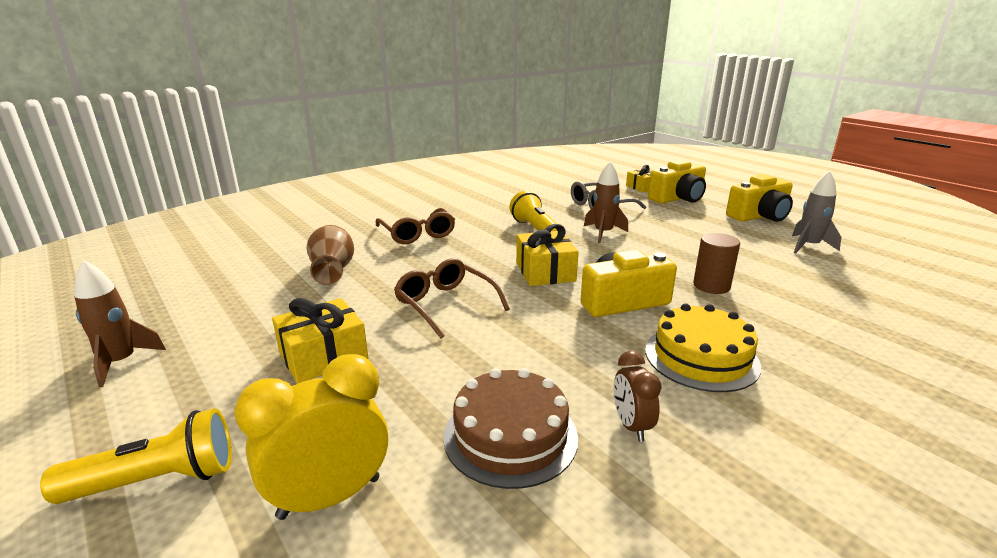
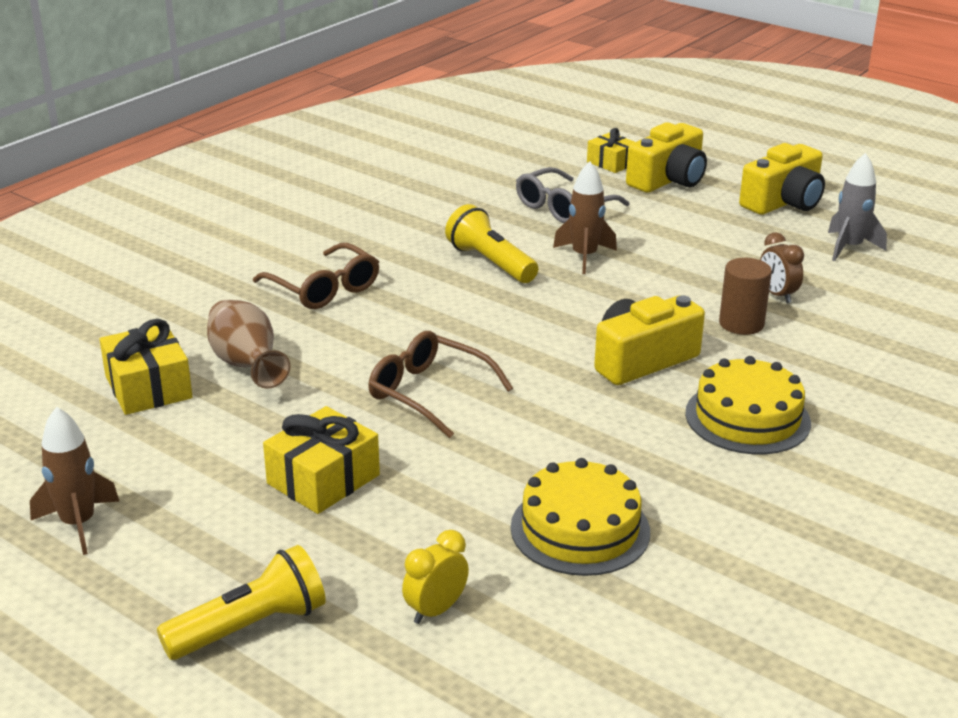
camera: 15 degrees left, 5 degrees up
(329, 497) = (435, 610): yellow clock -> yellow clock, size x0.57
(510, 436) = (580, 529): brown cake -> yellow cake
(545, 272) = (531, 329): yellow gift -> yellow gift (148, 387)
(631, 426) = (694, 500): brown clock -> brown clock (777, 295)

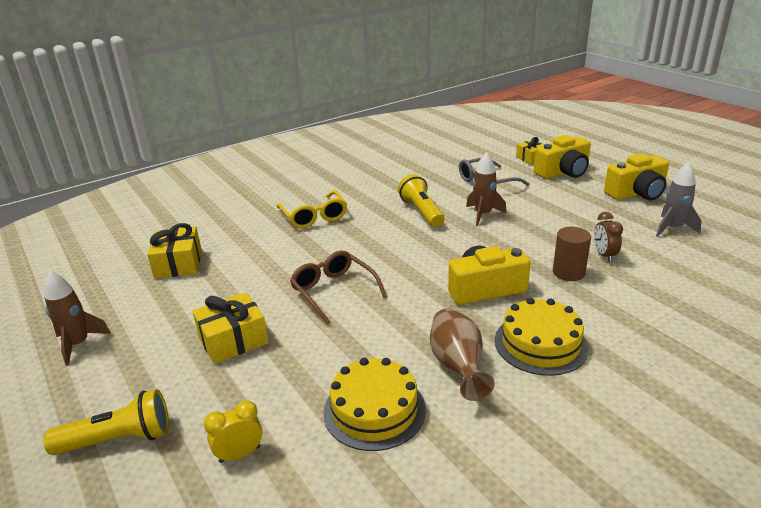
camera: 20 degrees right, 0 degrees up
(247, 366) = (240, 258): brown vase -> brown vase (457, 367)
(324, 289) = (314, 217): brown glasses -> yellow glasses

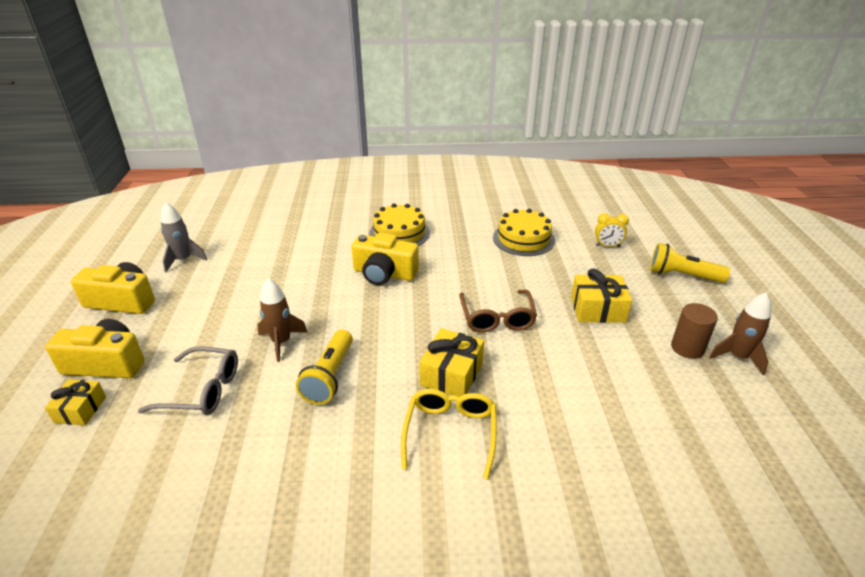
camera: 150 degrees left, 5 degrees up
(178, 263) = (645, 424): yellow gift -> yellow gift (451, 374)
(457, 367) = (459, 240): brown vase -> none
(568, 272) = (314, 261): brown cylinder -> brown cylinder (687, 348)
(604, 255) = (269, 262): brown clock -> none

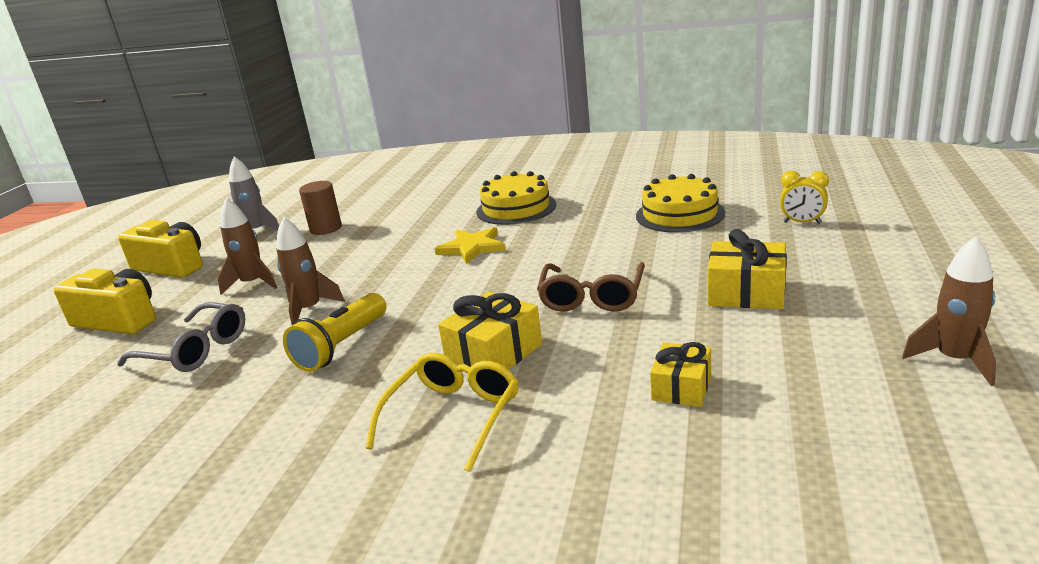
camera: 20 degrees right, 10 degrees down
(80, 409) = (67, 359): yellow gift -> yellow gift (681, 387)
(214, 317) = (253, 284): none -> brown rocket
(384, 273) = (472, 247): yellow camera -> yellow star
(682, 275) = (907, 258): yellow flashlight -> none
(687, 348) = (869, 344): brown cylinder -> brown cylinder (326, 228)

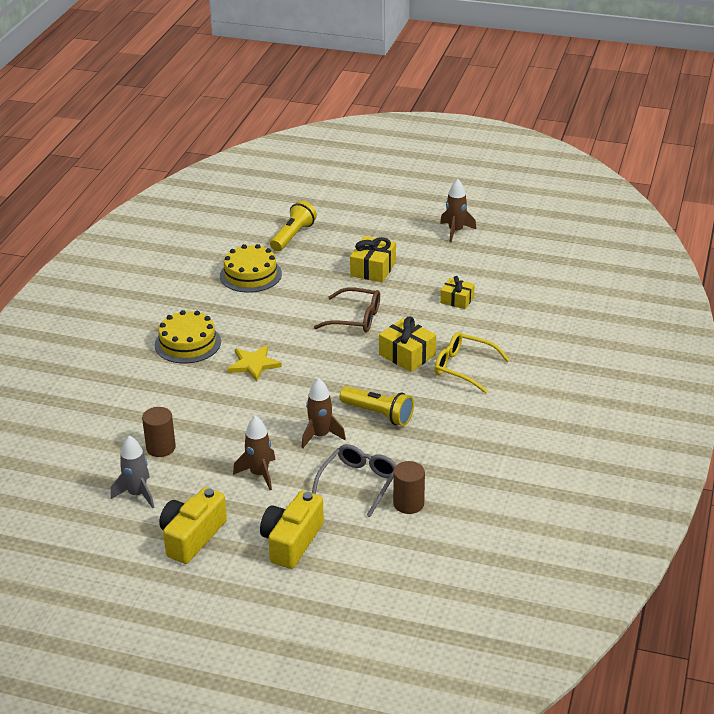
camera: 90 degrees left, 10 degrees up
(124, 395) = (408, 503): none -> brown cylinder
(802, 223) = (293, 236): yellow clock -> yellow flashlight

